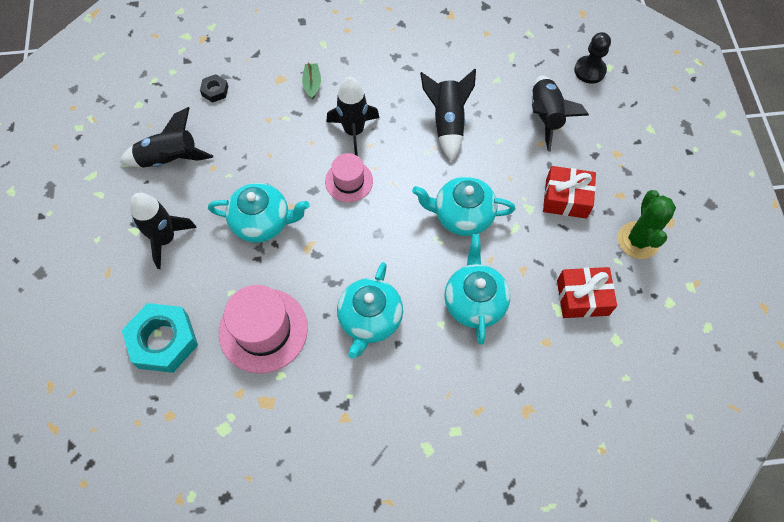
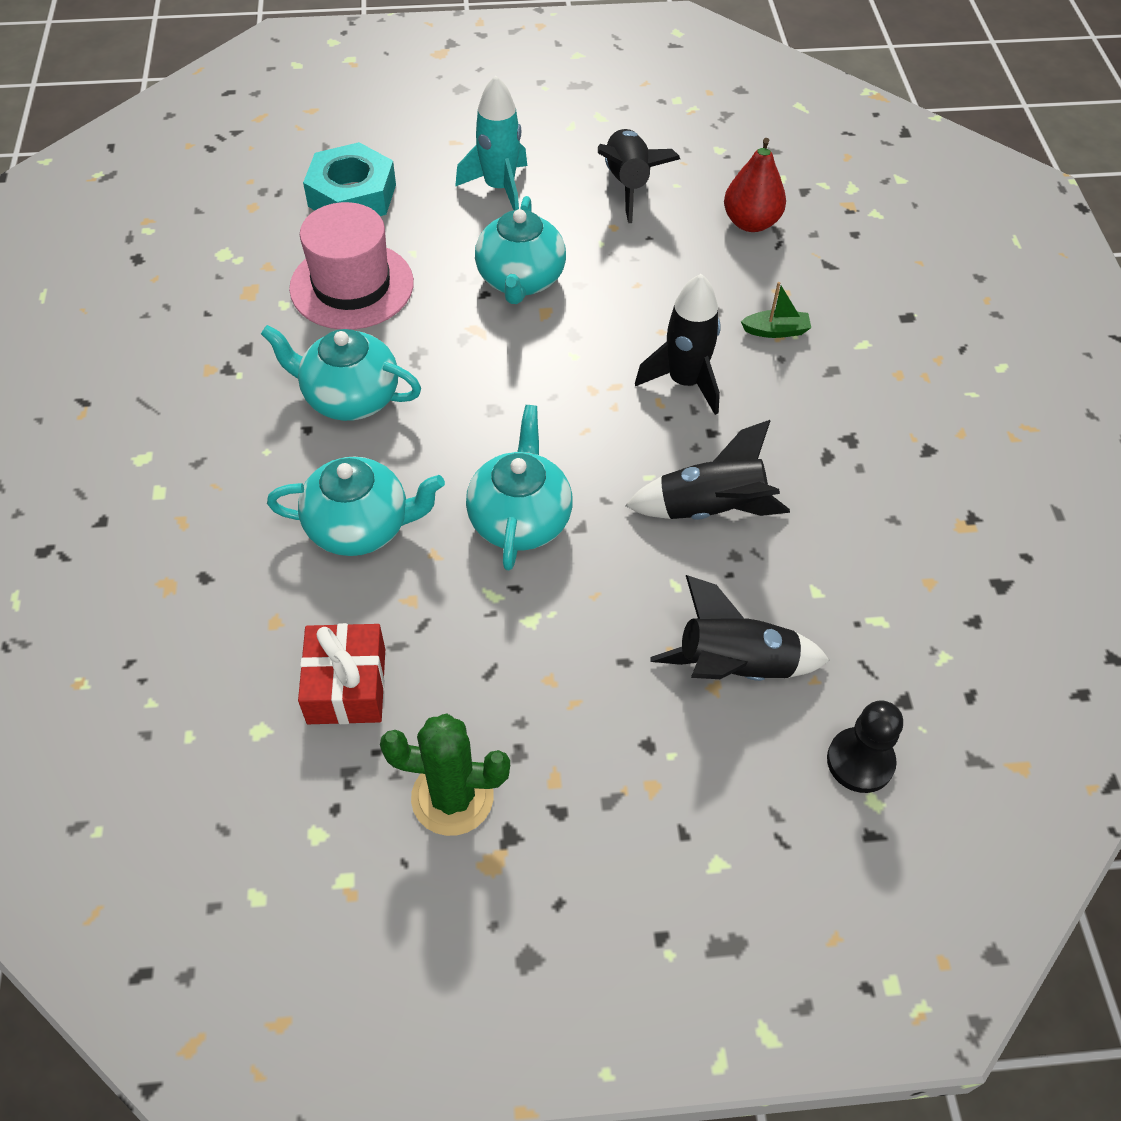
camera: 90 degrees right, 10 degrees down
(165, 239) = (499, 188): black rocket -> turquoise rocket
(215, 91) = (750, 222): black nut -> red pear
(349, 181) = (589, 375): pink hat -> none
(566, 198) = (549, 682): red gift -> none

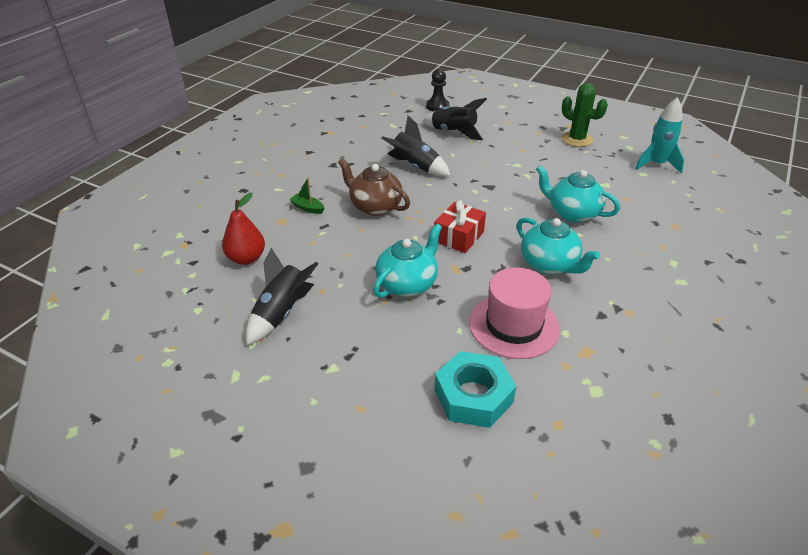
camera: 145 degrees left, 15 degrees down
(346, 686) = (603, 173): red gift -> red gift (459, 236)
(499, 188) = (364, 350): turquoise rocket -> turquoise rocket (656, 164)
(520, 519) = (497, 191): turquoise teapot -> none
(685, 382) = (375, 206): black rocket -> brown teapot

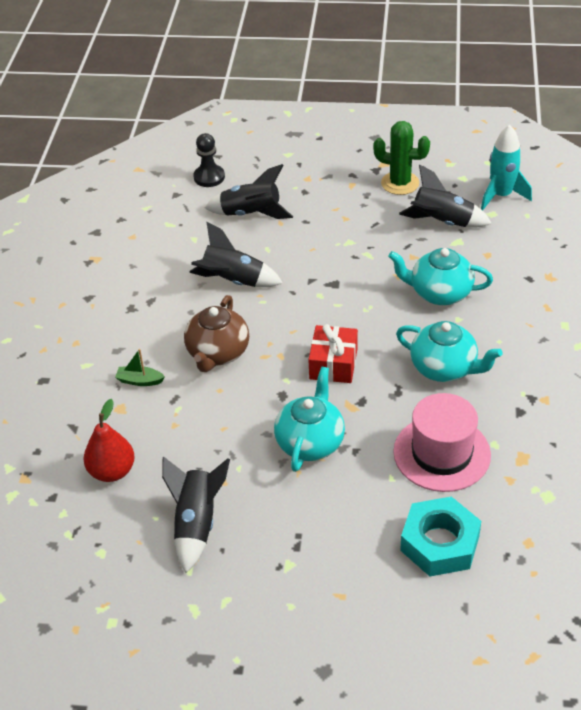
camera: 20 degrees left, 5 degrees up
(375, 206) = (217, 353): brown teapot -> brown teapot turned 90 degrees counterclockwise
(598, 169) = (442, 222): none -> black rocket

